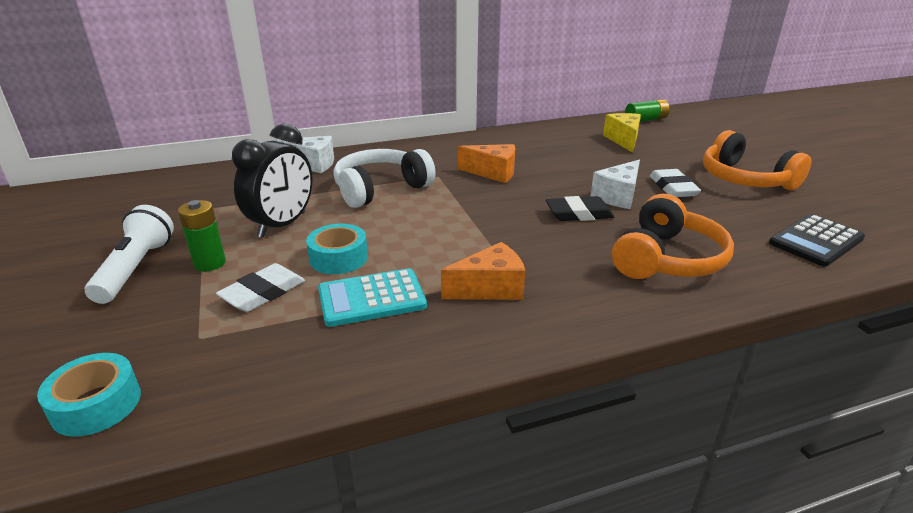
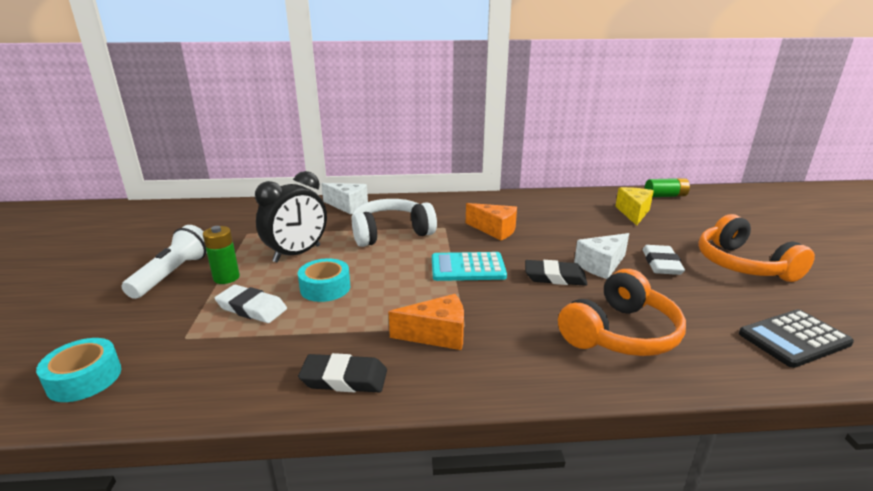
camera: 15 degrees right, 5 degrees down
(263, 292) = (251, 308): white eraser -> white eraser turned 60 degrees clockwise
(372, 298) = (332, 327): turquoise calculator -> turquoise calculator (468, 268)
(415, 348) = (344, 378): none -> black eraser

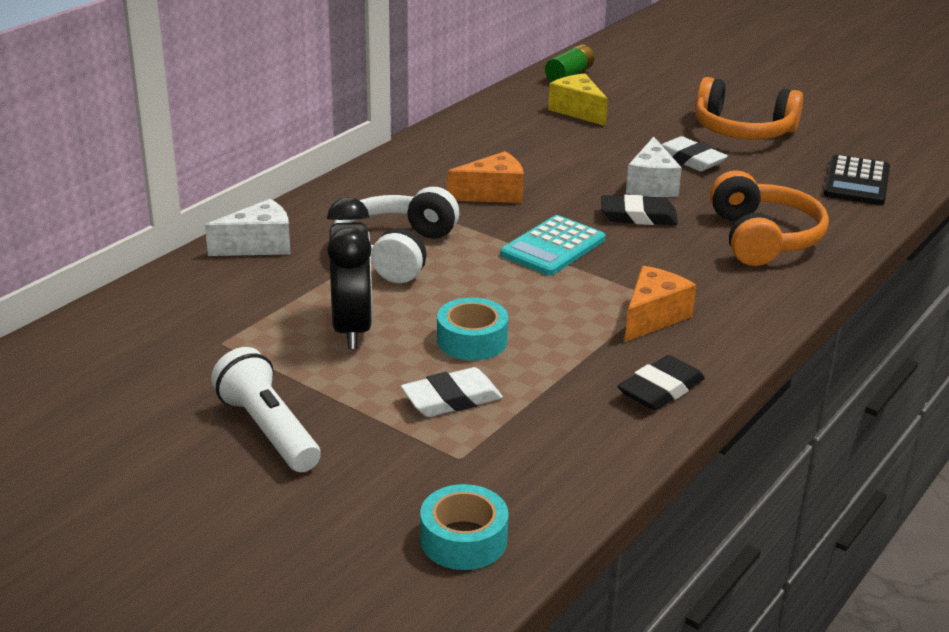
camera: 50 degrees left, 5 degrees up
(226, 278) = (343, 394): green battery -> none
(555, 277) = (638, 216): black eraser -> black eraser turned 45 degrees clockwise

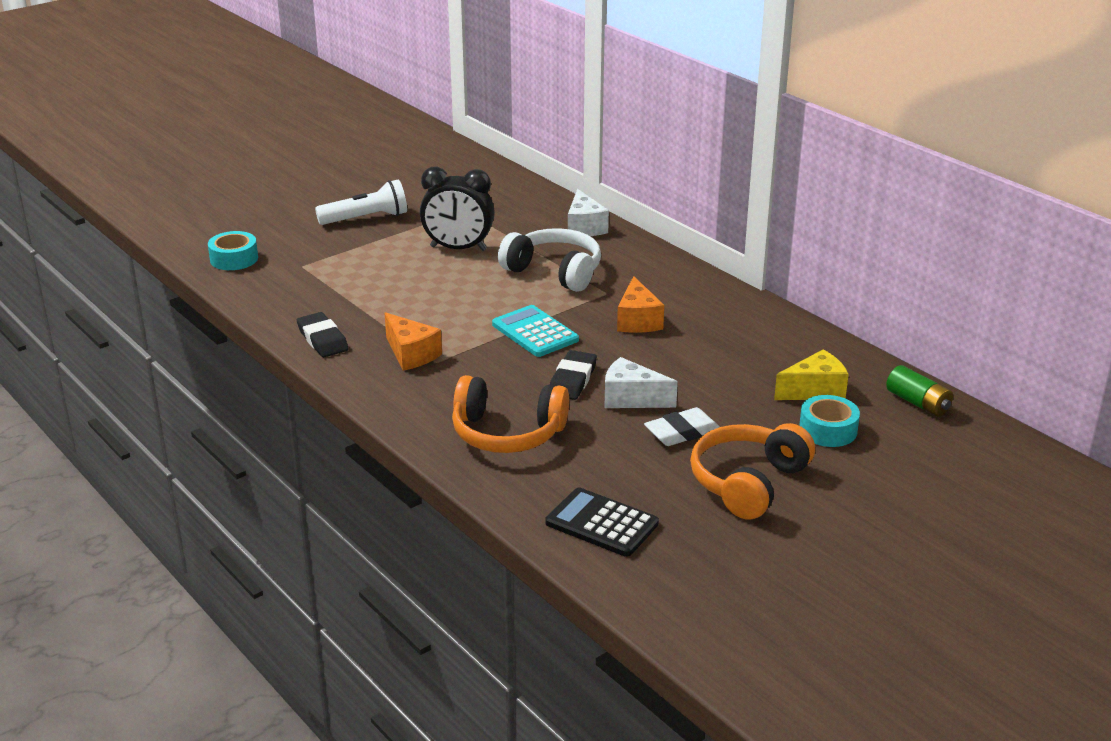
camera: 105 degrees right, 0 degrees up
(451, 399) = (360, 270): white eraser -> none
(472, 340) = (421, 284): turquoise tape -> turquoise tape (828, 430)

